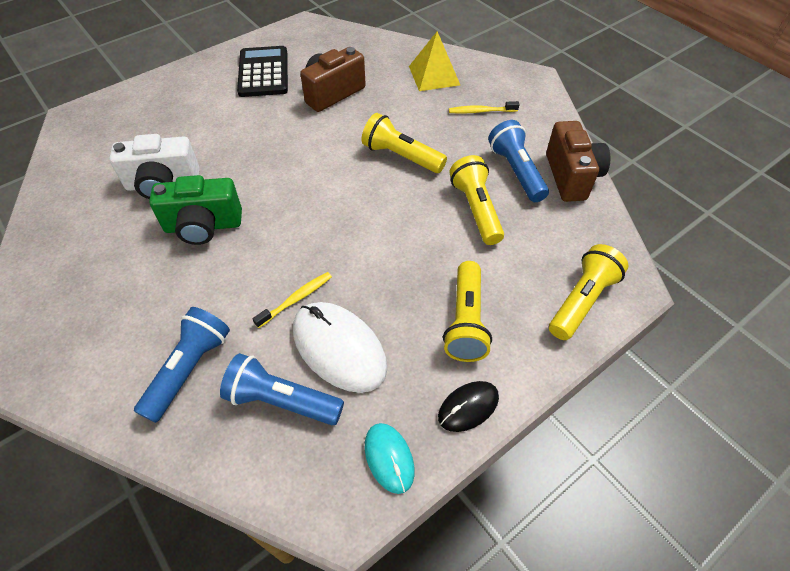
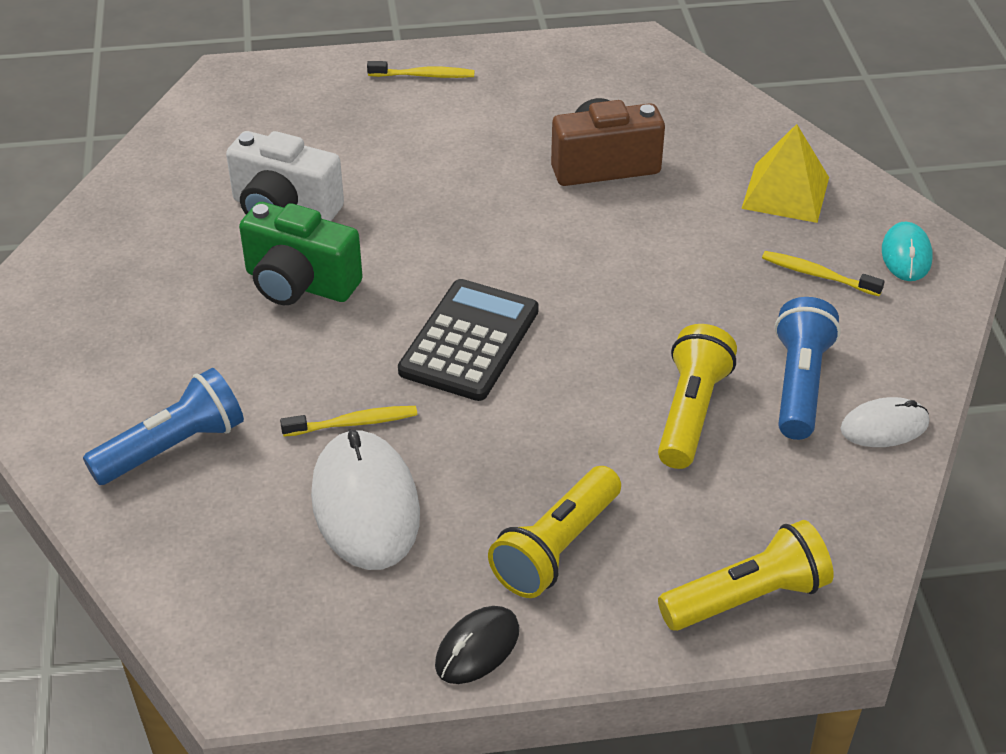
camera: 30 degrees right, 10 degrees down
(197, 78) = (423, 75): none -> yellow toothbrush
(263, 72) = (523, 99): black calculator -> black calculator (469, 341)
(282, 401) = (254, 531): blue flashlight -> none
(389, 458) = (335, 654): turquoise mouse -> turquoise mouse (906, 255)
(401, 156) = (637, 295): yellow flashlight -> none
(468, 407) = (477, 648): black mouse -> black mouse turned 45 degrees counterclockwise
(571, 176) = (884, 426): brown camera -> white mouse

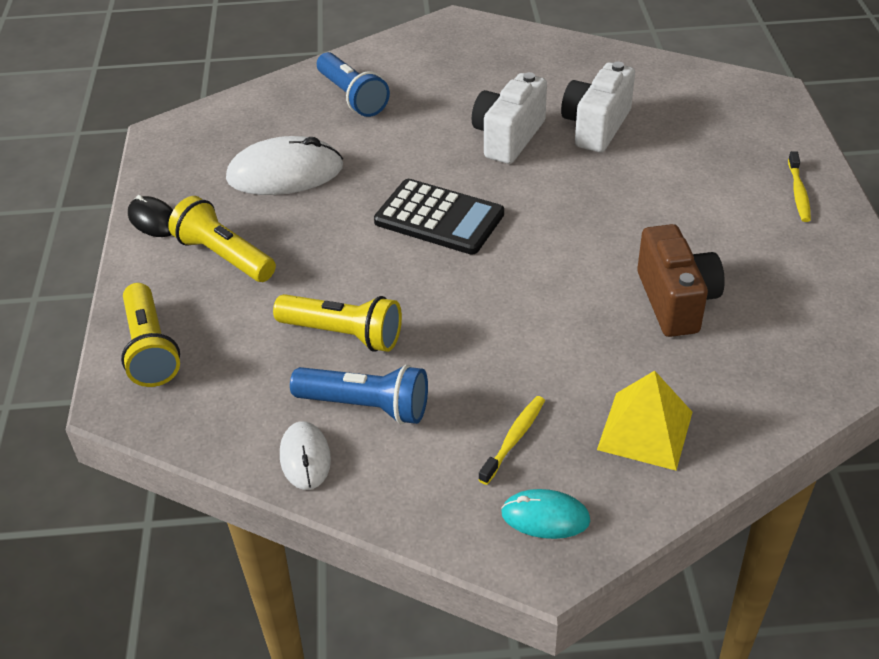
camera: 95 degrees right, 0 degrees up
(299, 284) = (508, 137): green camera -> white camera
(352, 423) = (361, 166): yellow toothbrush -> none

